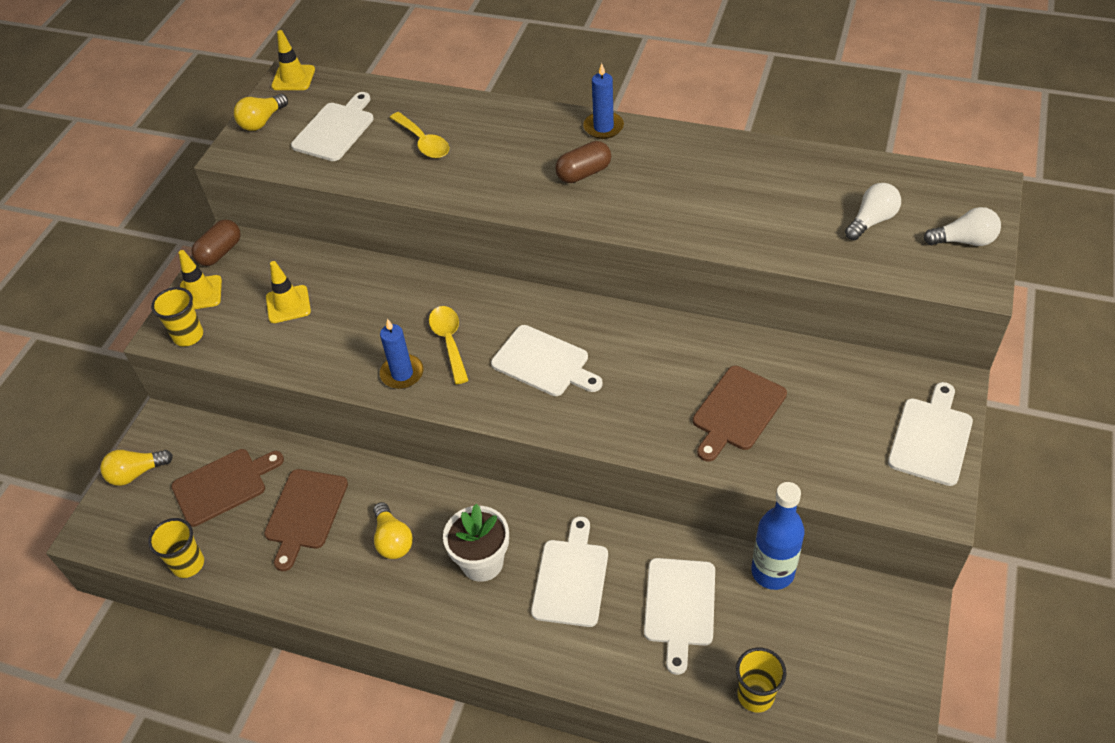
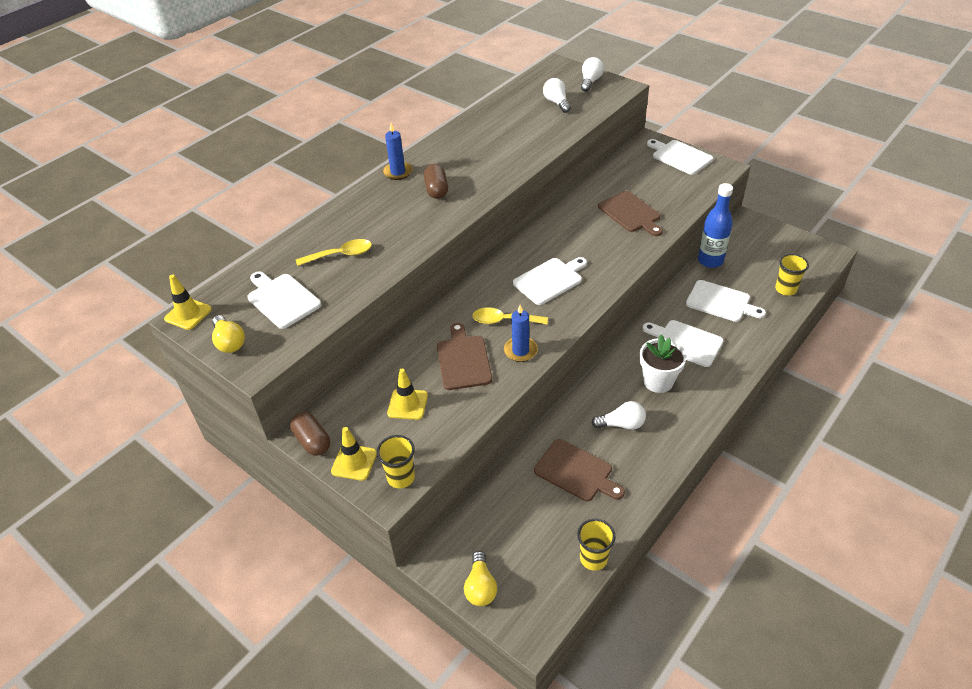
camera: 70 degrees left, 5 degrees down
(223, 485) = (524, 522): brown cutting board -> brown cutting board (463, 360)
(393, 540) = (621, 424): yellow light bulb -> white light bulb

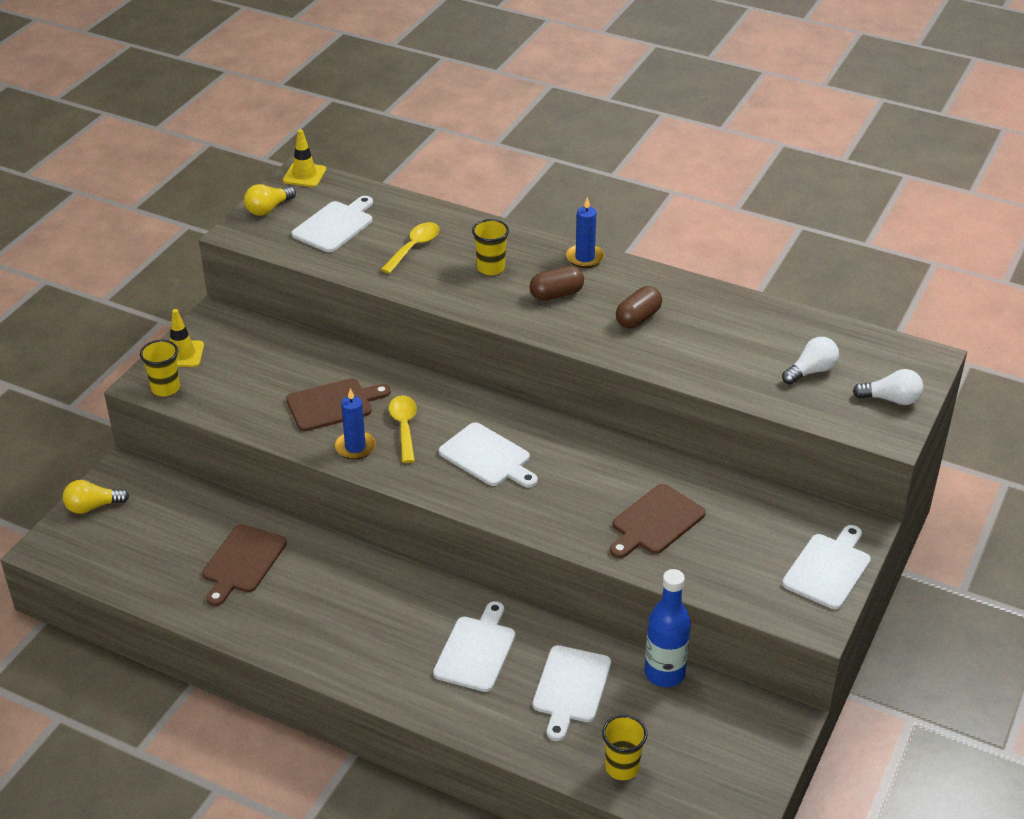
camera: 75 degrees right, 5 degrees down
(312, 441) = (206, 322): brown capsule -> brown capsule (638, 318)
(340, 255) = (414, 247): yellow spoon -> yellow spoon turned 120 degrees counterclockwise
(407, 404) = (262, 375): yellow traffic cone -> none
(593, 558) = (128, 587): yellow cup -> yellow cup (491, 268)
(621, 424) = (319, 596): white light bulb -> none
(658, 381) = (397, 626): white flower pot -> none

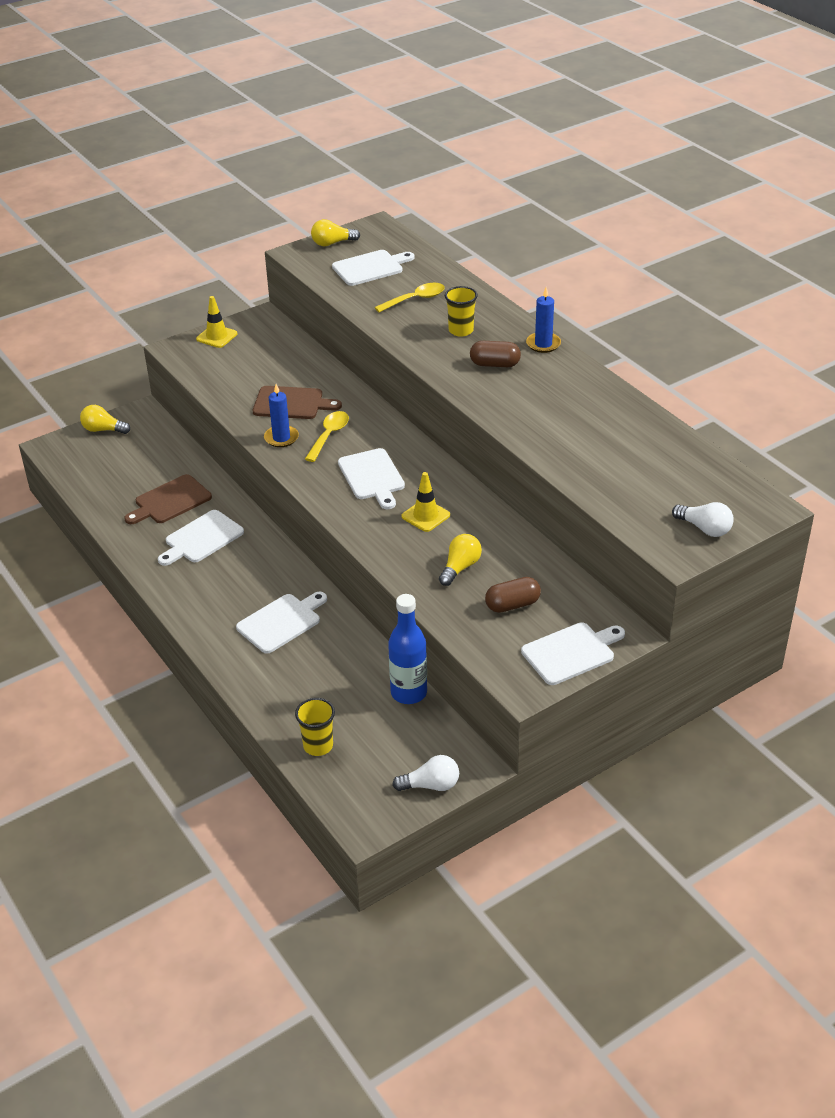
camera: 30 degrees right, 0 degrees up
(165, 388) = (185, 356): yellow cup -> none
(304, 175) = (380, 226): yellow traffic cone -> yellow traffic cone (425, 516)
(571, 688) = (328, 675): white cutting board -> white cutting board (202, 538)
(638, 318) = (544, 401): brown capsule -> brown capsule (512, 605)
(655, 522) = (460, 567): brown cutting board -> yellow light bulb
(811, 371) = (654, 485): white light bulb -> white light bulb (431, 785)

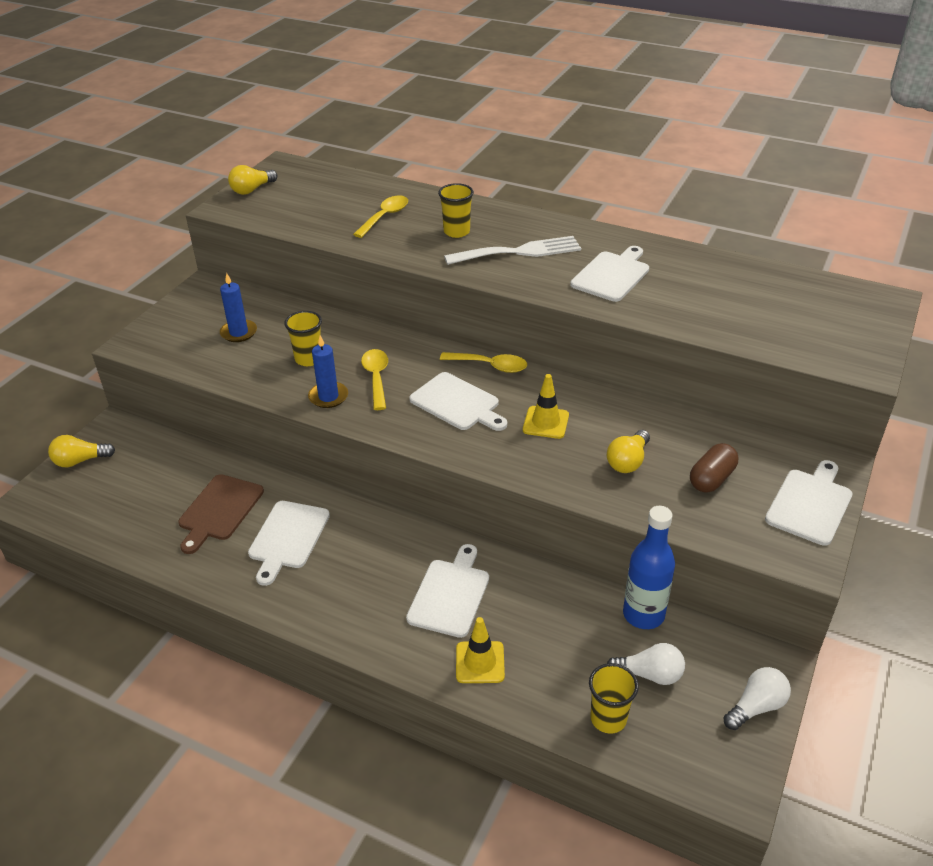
camera: 30 degrees left, 0 degrees up
(217, 336) = (169, 319): yellow traffic cone -> yellow traffic cone (480, 662)
(291, 403) = (308, 359): brown cutting board -> yellow cup
(370, 267) = (312, 201): white cutting board -> white cutting board (612, 275)
(425, 456) = (490, 366): none -> yellow spoon
(460, 567) = (628, 461): yellow light bulb -> yellow light bulb turned 150 degrees counterclockwise
(495, 364) = (519, 252): brown capsule -> white fork
(543, 344) = (544, 222): blue candle -> blue candle (239, 332)
(704, 528) = (858, 335): white light bulb -> white light bulb (649, 674)

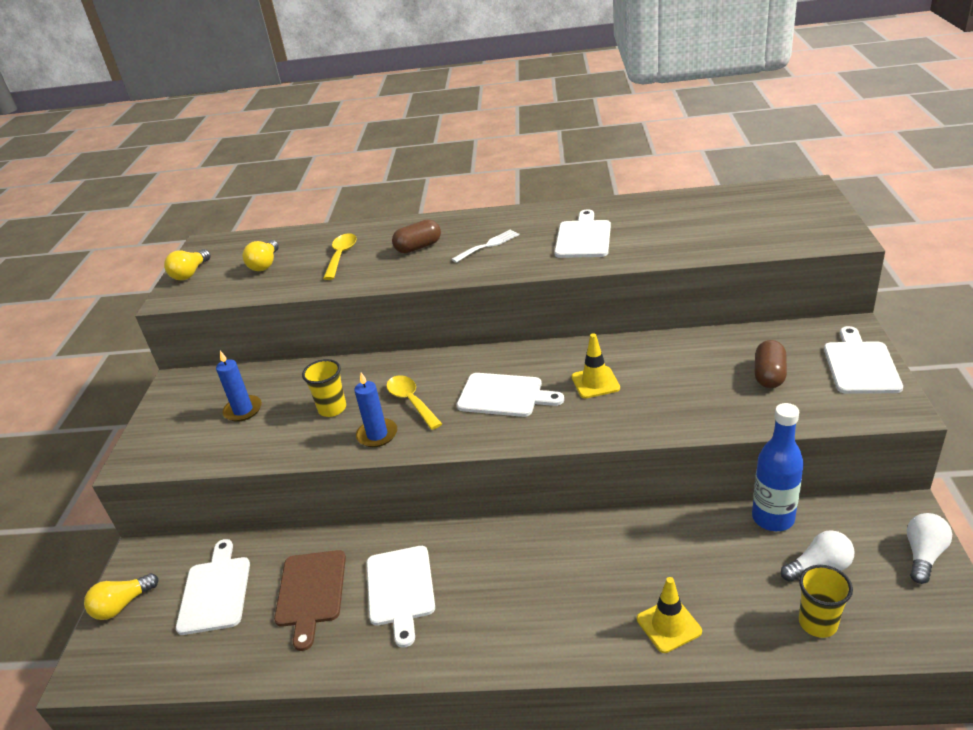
camera: 20 degrees left, 5 degrees down
(450, 594) = (594, 574): white cutting board -> white cutting board (215, 591)
(456, 232) = (418, 247): yellow cup -> brown capsule
(490, 366) = (508, 354): yellow spoon -> none
(519, 252) = (488, 245): white fork -> white fork, size x0.59
(628, 461) = (690, 387): yellow light bulb -> yellow light bulb (265, 264)

